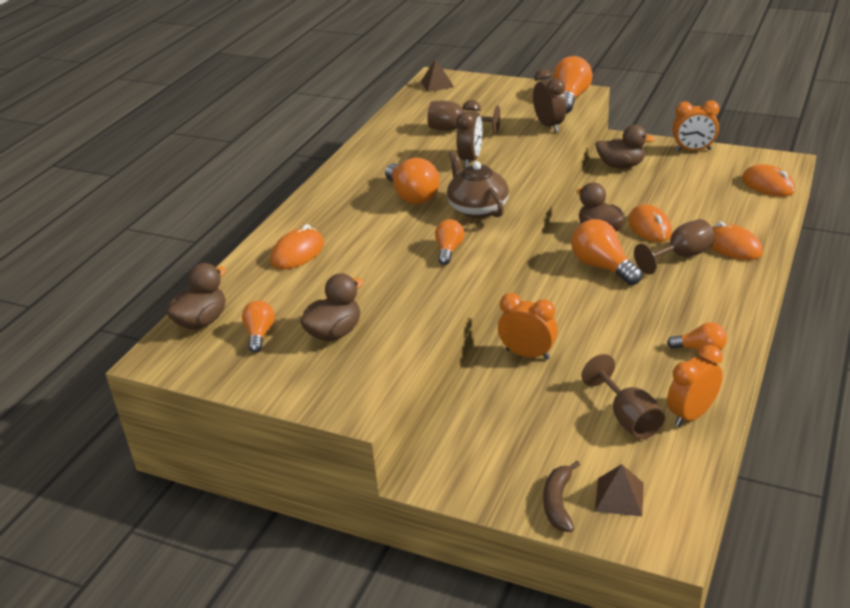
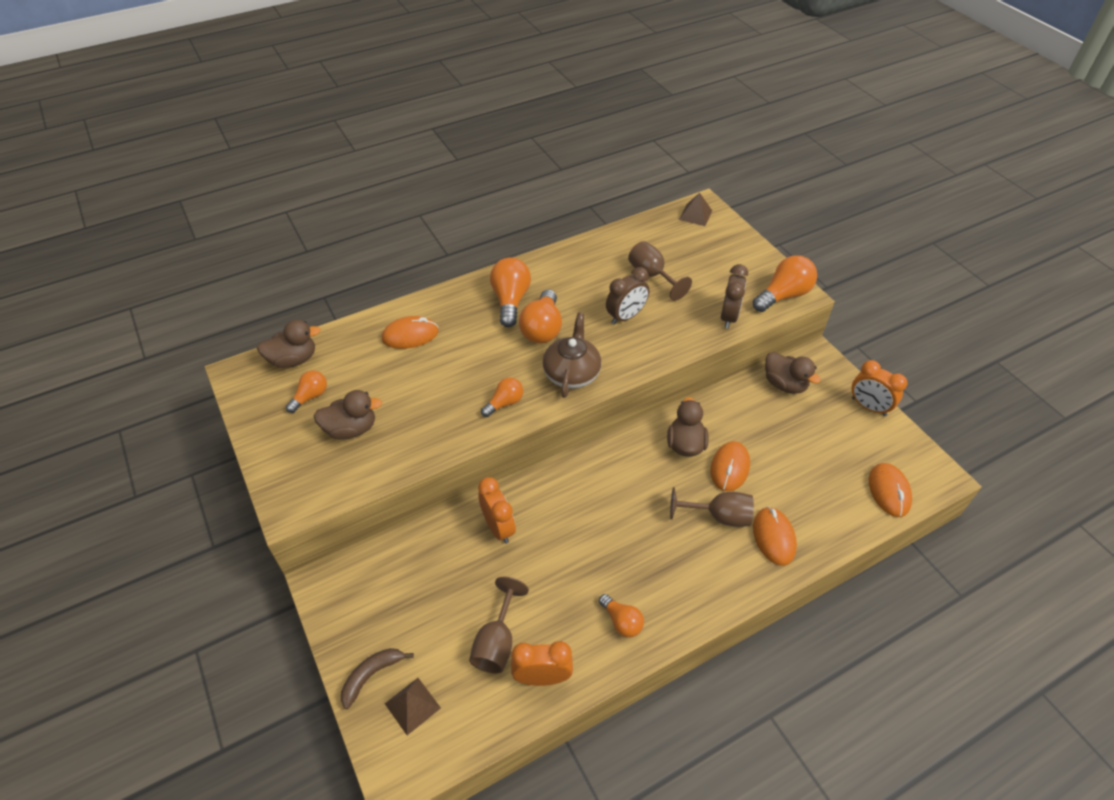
camera: 35 degrees right, 15 degrees up
(602, 267) = (646, 483): orange light bulb -> orange light bulb (510, 300)

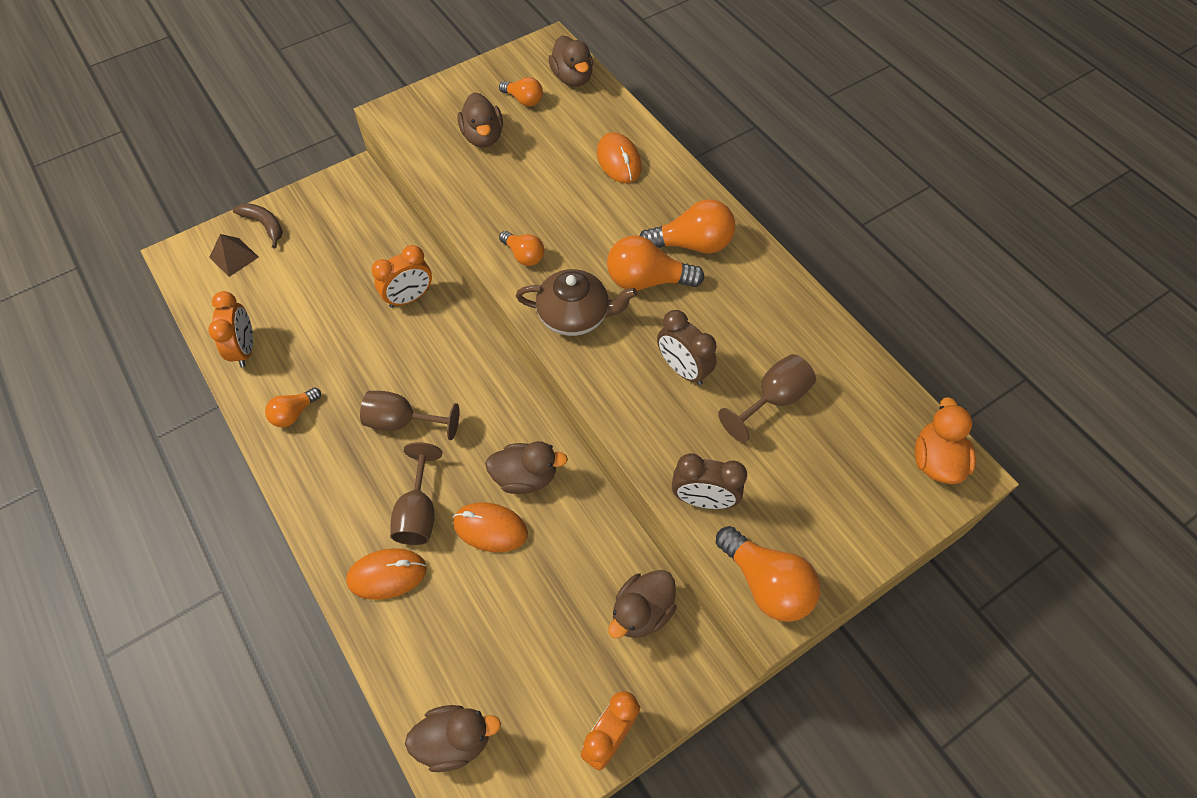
camera: 85 degrees right, 10 degrees up
(497, 642) = (284, 310): brown goblet -> brown goblet (402, 422)
(695, 215) = (935, 460): brown pyramid -> orange duck
(889, 491) = (455, 740): orange mouse -> brown duck

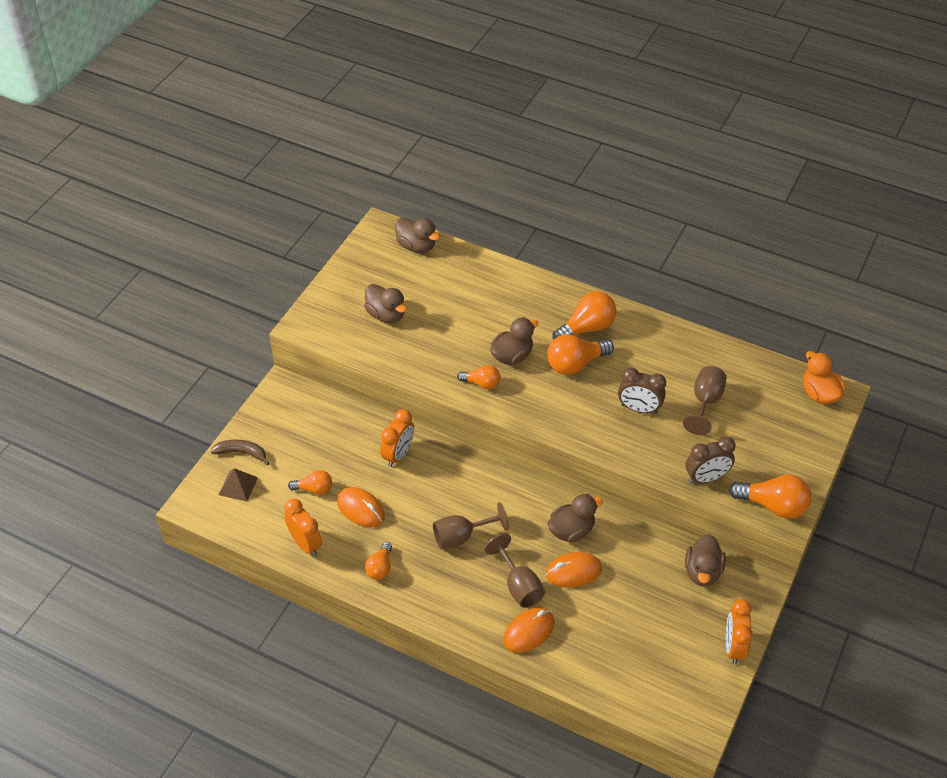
camera: 30 degrees left, 10 degrees down
(455, 740) = (646, 697): brown duck -> brown duck (512, 356)
(523, 100) = (394, 276): orange light bulb -> orange light bulb (314, 489)
(575, 315) = (546, 406): brown teapot -> none
(618, 161) = (495, 292): orange mouse -> orange mouse (360, 509)

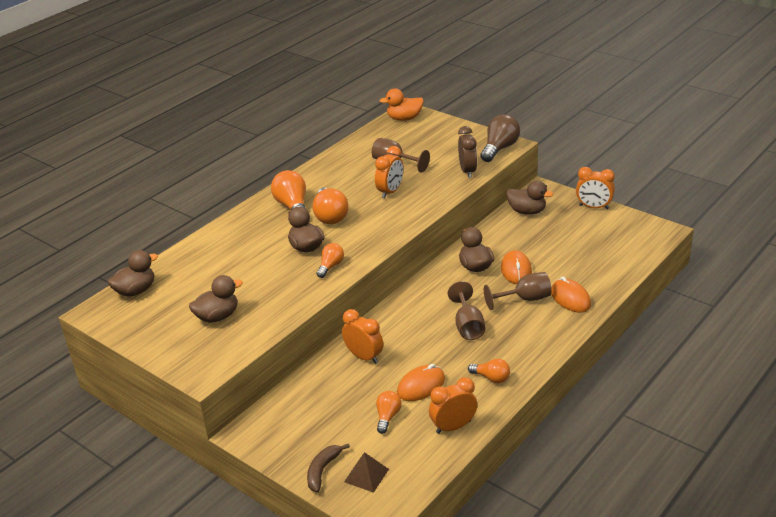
camera: 75 degrees left, 15 degrees down
(639, 409) = (390, 192): brown clock -> orange clock
(773, 505) = (499, 148): orange light bulb -> brown light bulb

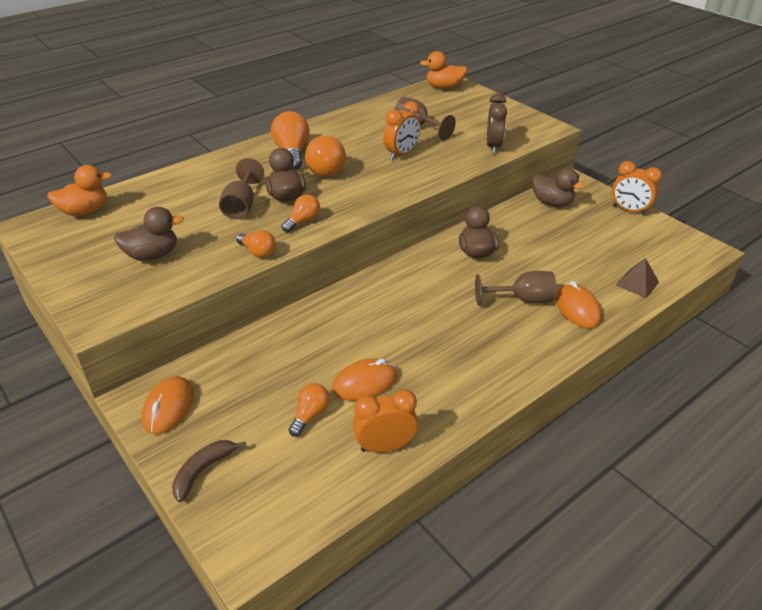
camera: 10 degrees right, 5 degrees up
(136, 291) = (85, 211): brown duck -> orange duck
(364, 357) = (313, 333): orange clock -> none
(366, 475) = (252, 490): brown pyramid -> brown pyramid (637, 283)
(468, 326) = (445, 319): brown goblet -> brown goblet (241, 206)
(491, 378) = (453, 390): orange light bulb -> orange light bulb (258, 252)
(499, 148) = (536, 129): brown light bulb -> none
(516, 270) = (521, 264): orange mouse -> orange mouse (168, 407)

